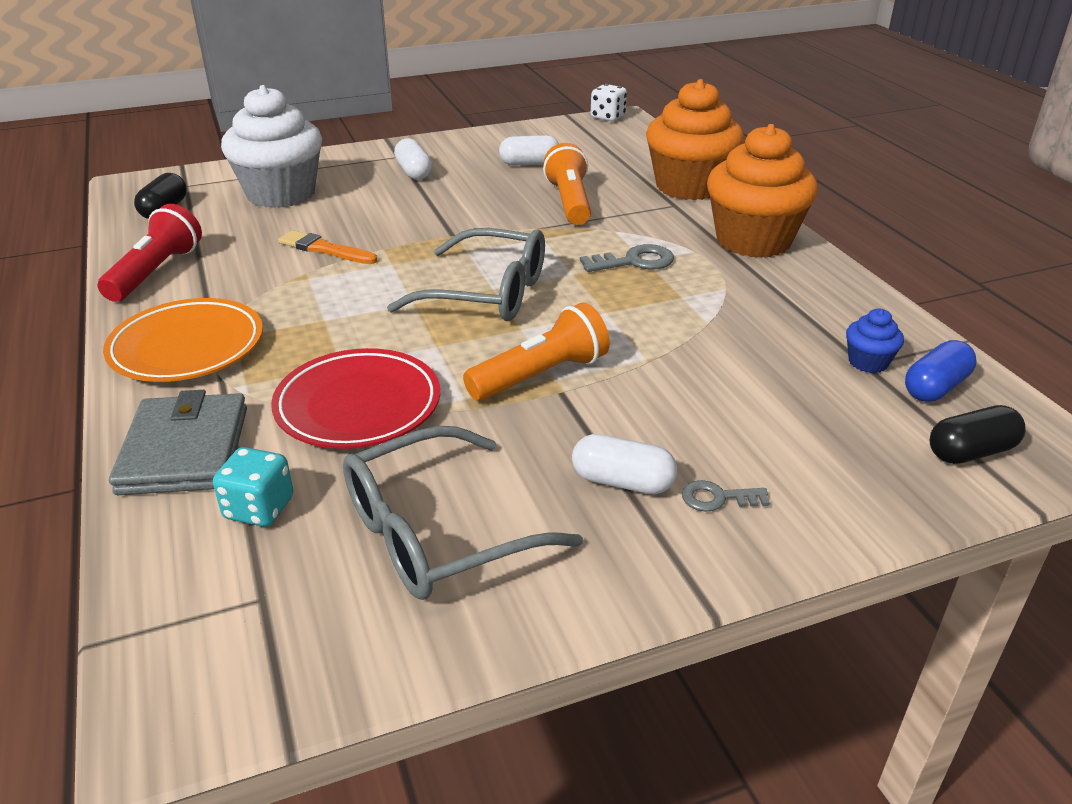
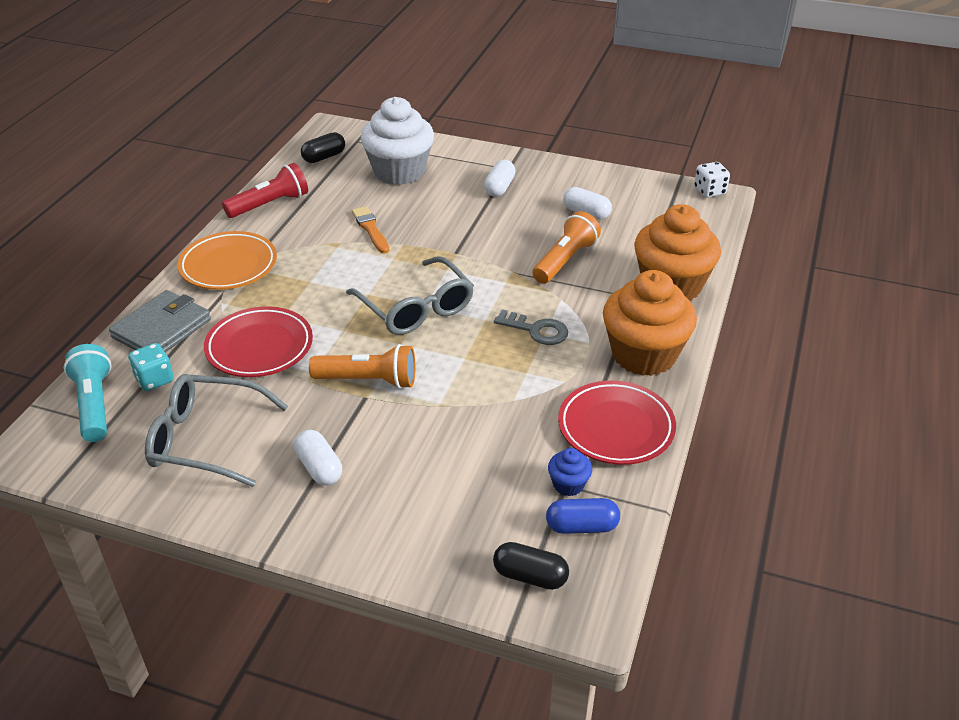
camera: 40 degrees right, 5 degrees up
(203, 585) = (94, 404): none -> turquoise flashlight
(718, 498) = (351, 507): grey key -> none
(826, 301) = (616, 427): none -> red plate

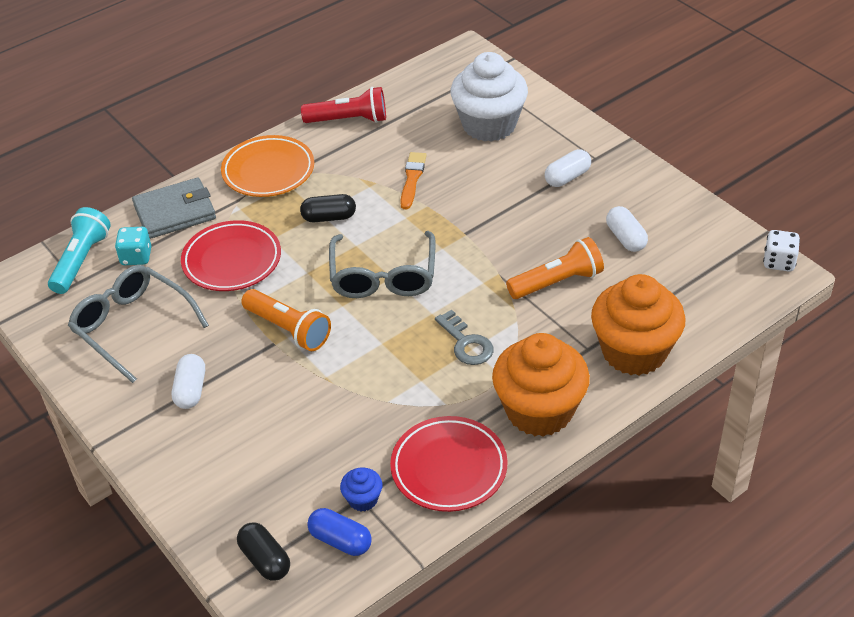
camera: 35 degrees right, 5 degrees up
(324, 157) = (435, 84): black capsule -> black capsule (329, 217)

